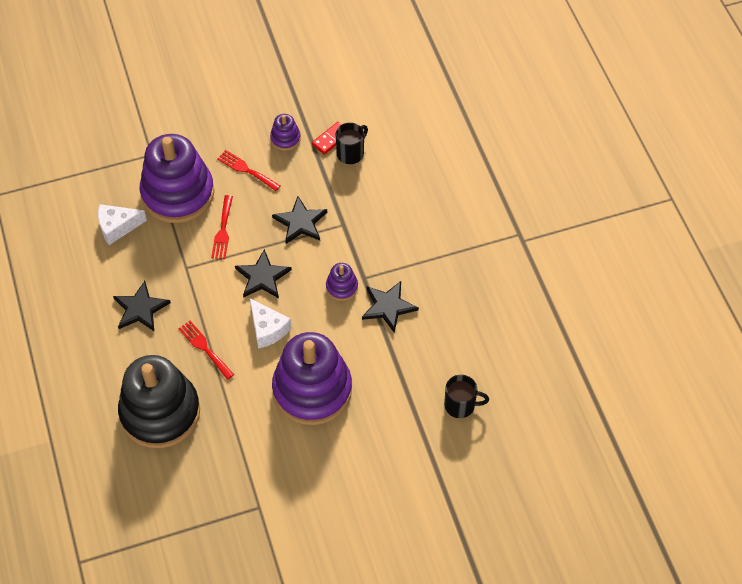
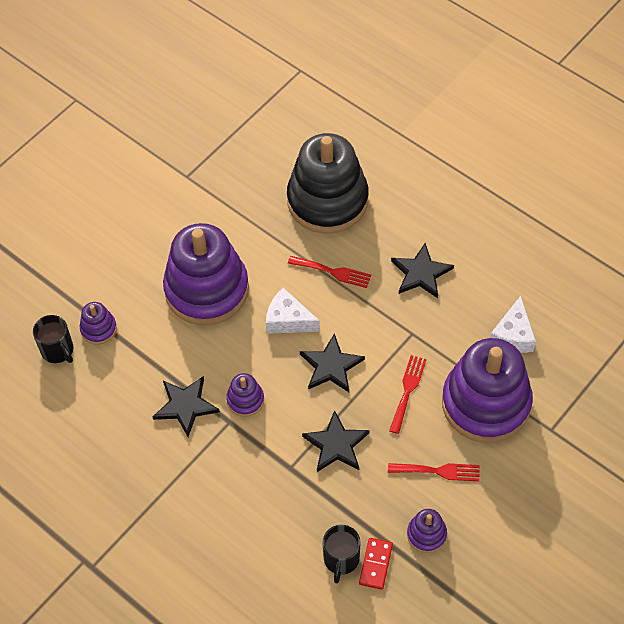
camera: 150 degrees right, 0 degrees up
(117, 227) = (513, 335): white cheese -> white cheese turned 150 degrees clockwise
(223, 230) = (407, 390): red fork -> red fork turned 45 degrees clockwise
(418, 405) = (98, 329): none -> purple stacking toy
(460, 405) = (58, 350): black mug -> black mug turned 105 degrees counterclockwise

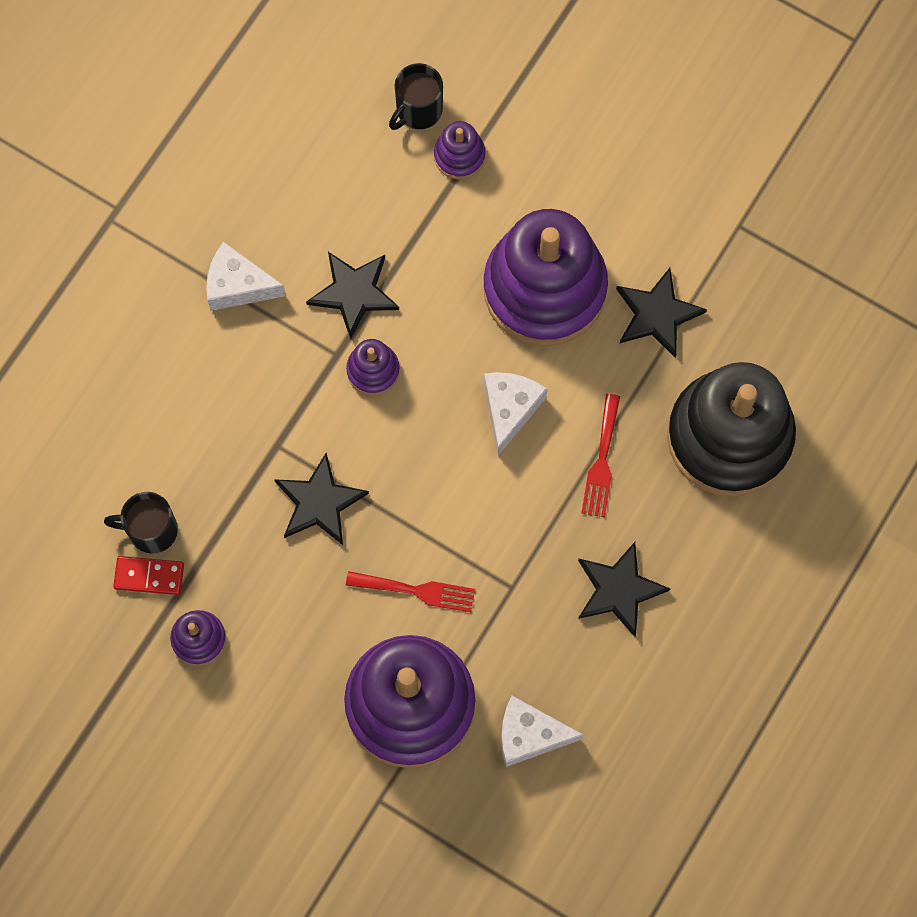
camera: 80 degrees right, 15 degrees up
(164, 481) = (238, 285): none -> white cheese
(331, 366) = (442, 479): black star -> black star (657, 314)
(438, 471) = (295, 646): red fork -> none

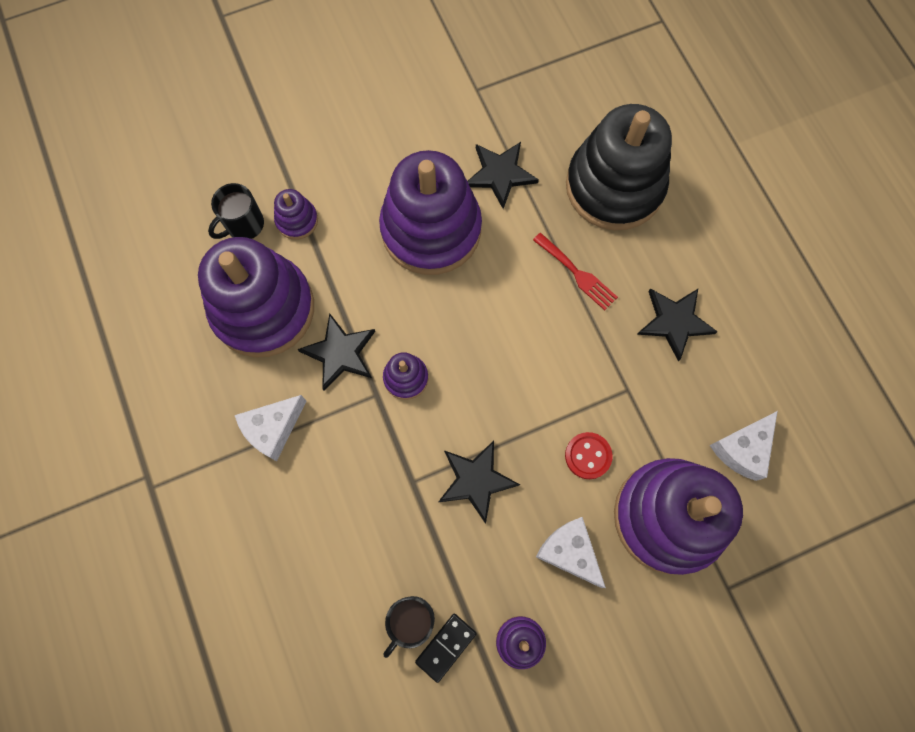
camera: 55 degrees left, 0 degrees up
(149, 576) = (445, 647): red domino -> black domino
(346, 191) = (263, 309): none -> purple stacking toy
(417, 591) = (588, 456): red fork -> red button
(418, 110) = (244, 225): black mug -> black mug turned 60 degrees clockwise
(510, 409) = (499, 307): white cheese -> white cheese (569, 552)

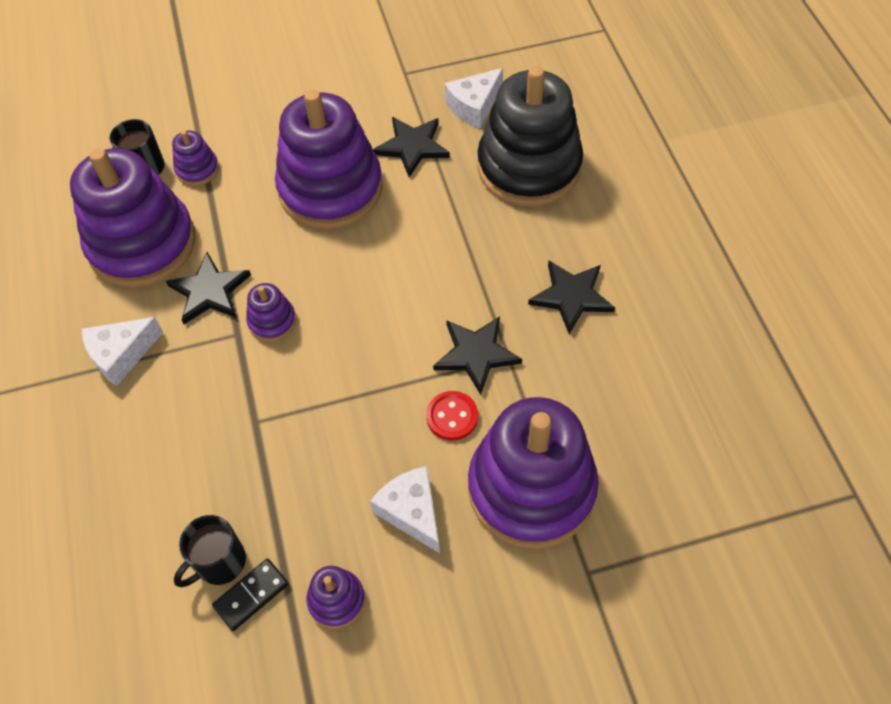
camera: 10 degrees right, 15 degrees down
(476, 480) = (324, 427): black star -> black star (476, 354)
(577, 274) = (475, 242): red fork -> none
(742, 449) = (627, 428): white cheese -> white cheese (474, 106)

